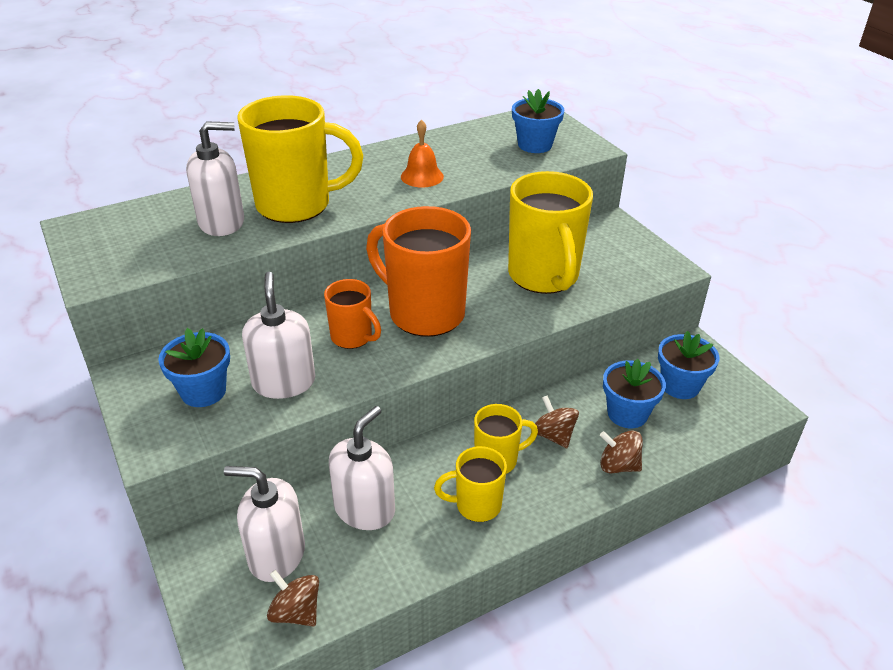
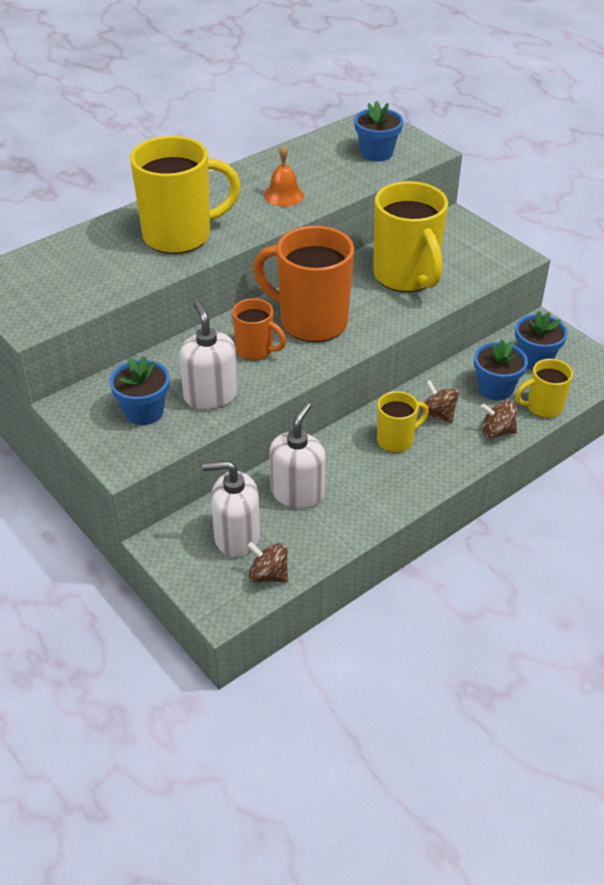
camera: 10 degrees left, 5 degrees up
(222, 222) = (119, 259): white soap dispenser -> none
(476, 505) = (389, 477): yellow mug -> yellow mug (543, 407)

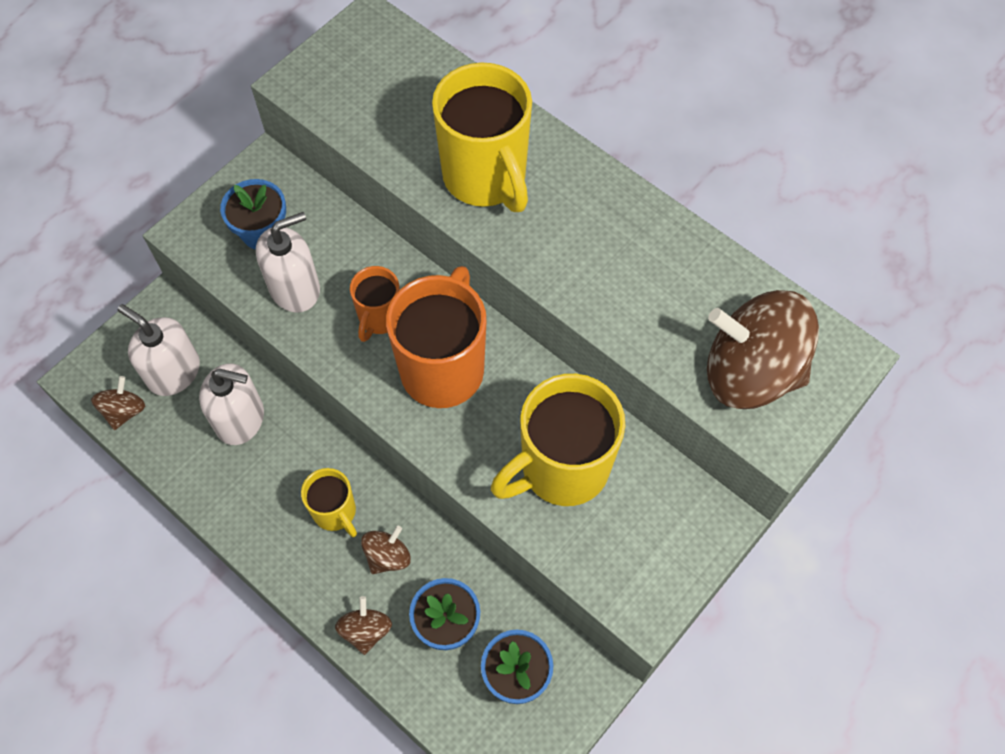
camera: 80 degrees right, 20 degrees up
(236, 536) = (173, 372): white soap dispenser -> white soap dispenser turned 45 degrees counterclockwise
(283, 195) = (605, 272): orange bell -> none
(376, 153) = (750, 372): blue flower pot -> brown spinning top
(543, 407) = (419, 688): yellow mug -> none

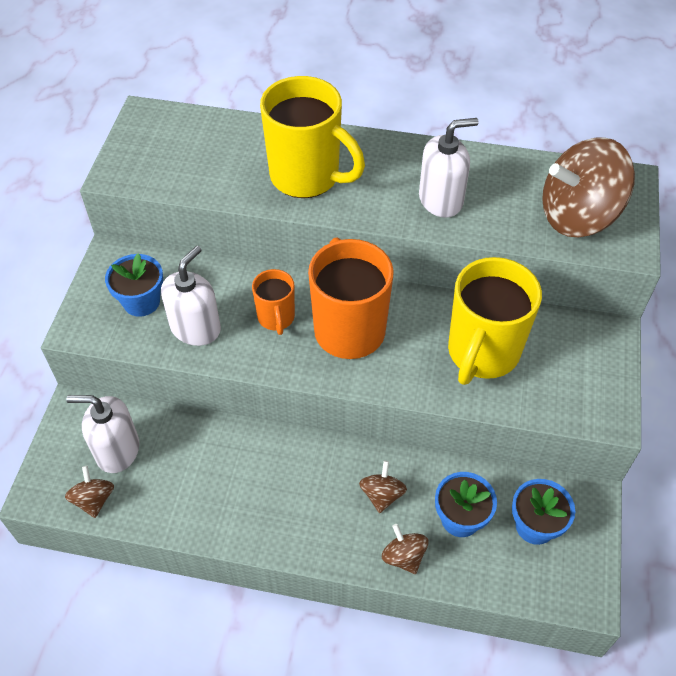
camera: 30 degrees left, 10 degrees down
(240, 419) = (197, 457): white soap dispenser -> white soap dispenser (441, 200)
(335, 512) = (320, 485): yellow mug -> none

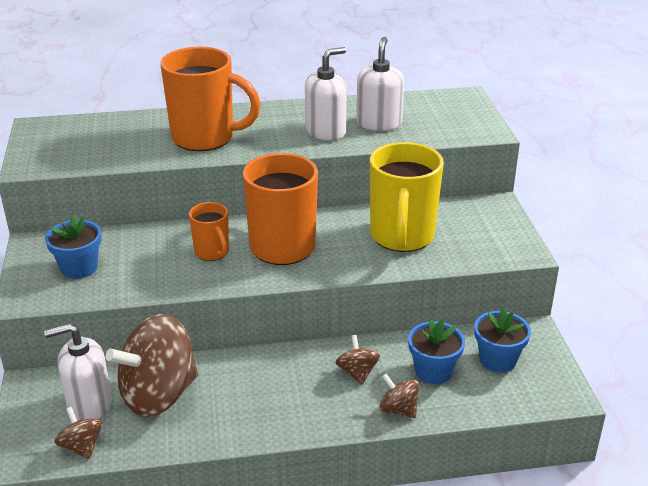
camera: 20 degrees left, 20 degrees down
(196, 328) = (140, 274): white soap dispenser -> white soap dispenser (379, 123)
(307, 177) = (205, 138): yellow mug -> orange mug
(578, 216) = (438, 121): brown spinning top -> brown spinning top (158, 394)

